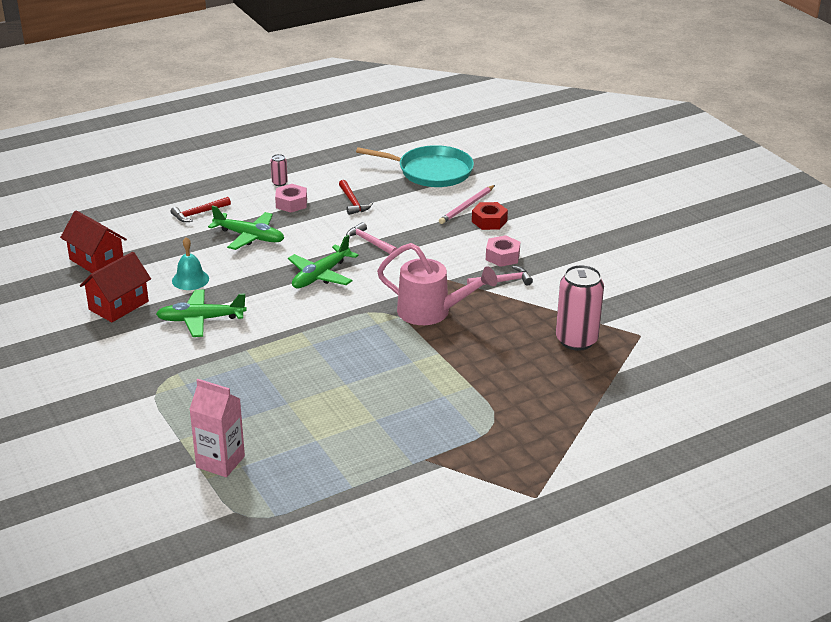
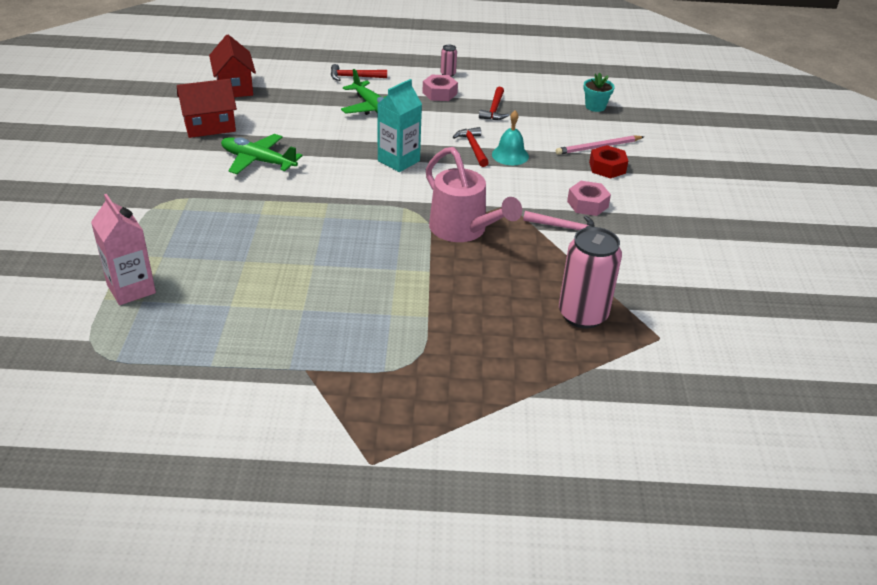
camera: 30 degrees right, 5 degrees up
(190, 279) = (287, 126): turquoise bell -> turquoise bell (510, 155)
(321, 275) = (398, 161): green plane -> turquoise carton
(369, 242) = (473, 147): pink hammer -> red hammer
(431, 171) = (595, 106): turquoise pan -> turquoise flower pot

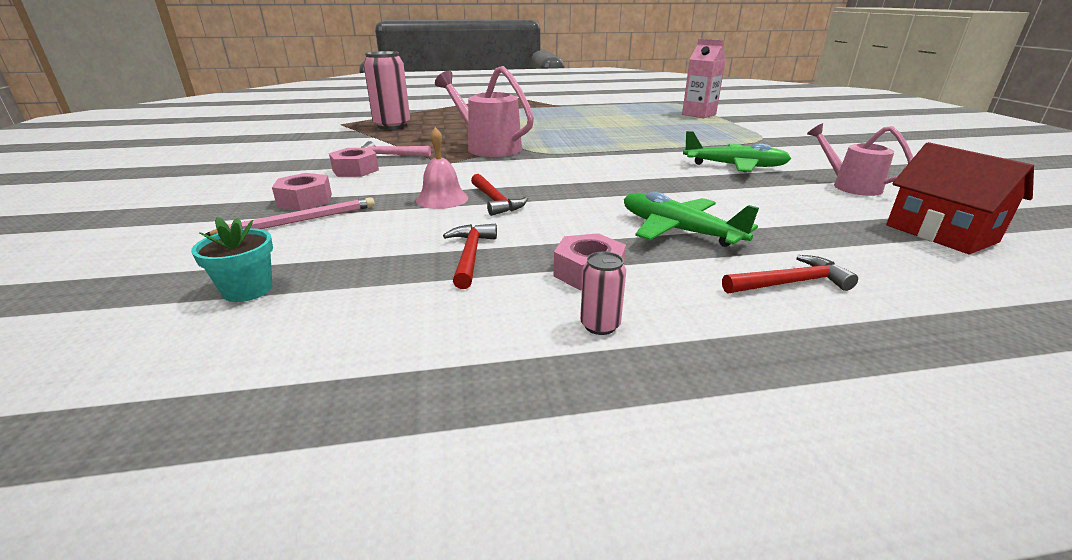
camera: 170 degrees right, 10 degrees down
(210, 126) = (849, 186): red house -> pink watering can
(398, 161) = (584, 180): turquoise carton -> none
(510, 155) = (442, 199): turquoise bell -> pink bell
(607, 167) = (305, 200): red nut -> pink nut

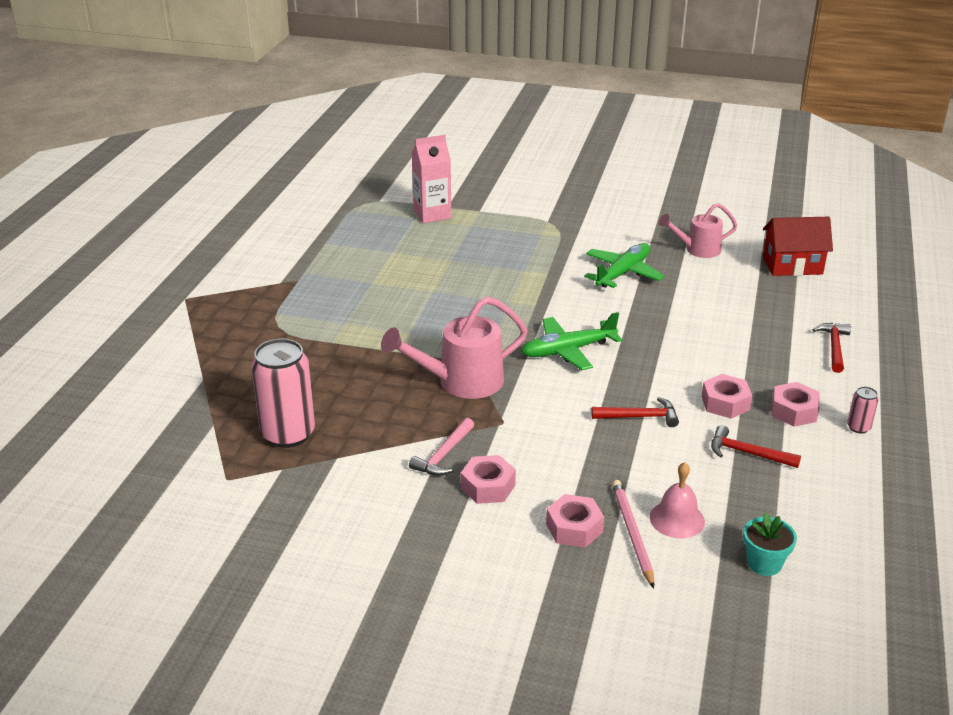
camera: 65 degrees left, 5 degrees up
(442, 199) = (617, 444): pink bell -> pink bell (677, 519)
(561, 233) = (725, 403): none -> pink nut
(678, 231) = (745, 354): green plane -> green plane (568, 350)

